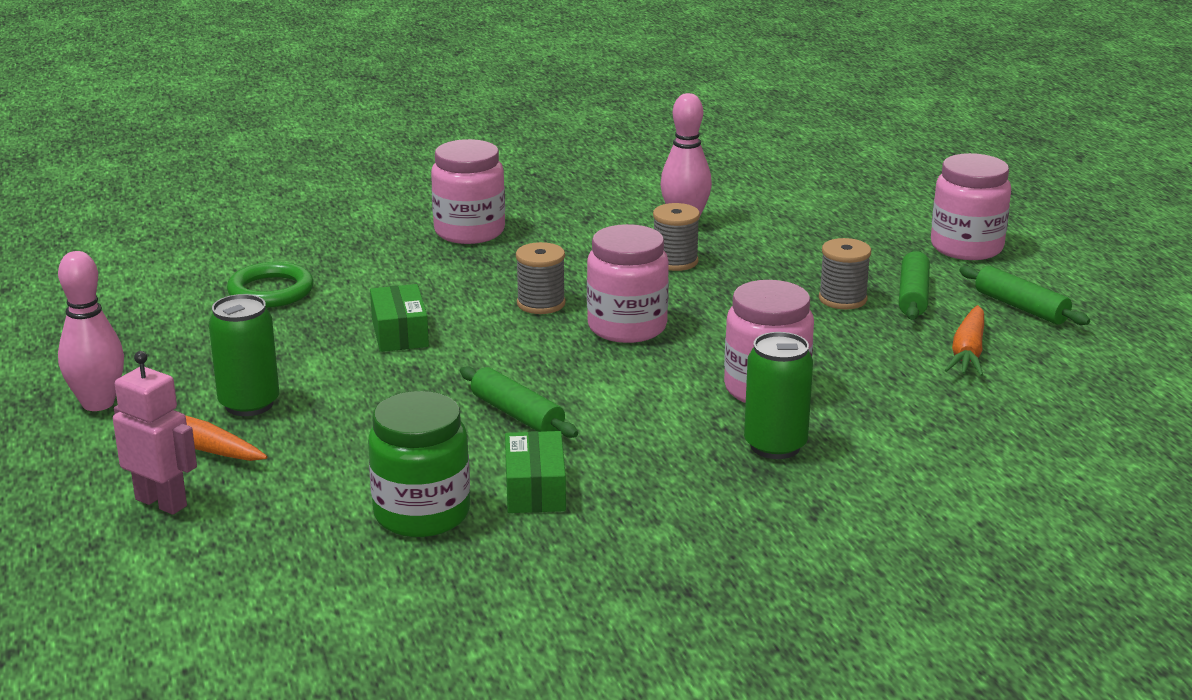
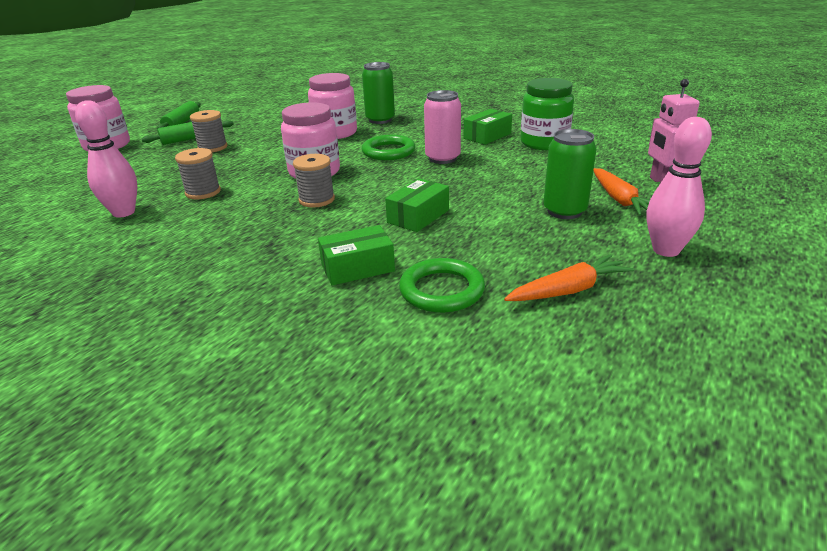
camera: 130 degrees left, 5 degrees up
(369, 276) = (357, 268): none -> green box
(469, 231) = (221, 273): pink jar -> none
(517, 414) = (442, 158): green rolling pin -> pink can
(612, 393) = (388, 151): none -> green ring
(968, 352) = (245, 119): orange carrot -> orange carrot (568, 290)

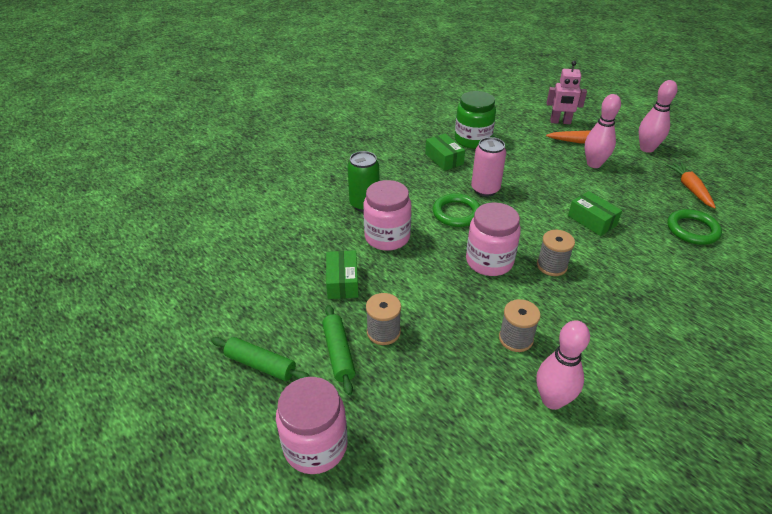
camera: 75 degrees left, 10 degrees up
(357, 268) = (666, 258): green box -> green box (342, 282)
(564, 211) = (594, 164): green can -> pink bowling pin

